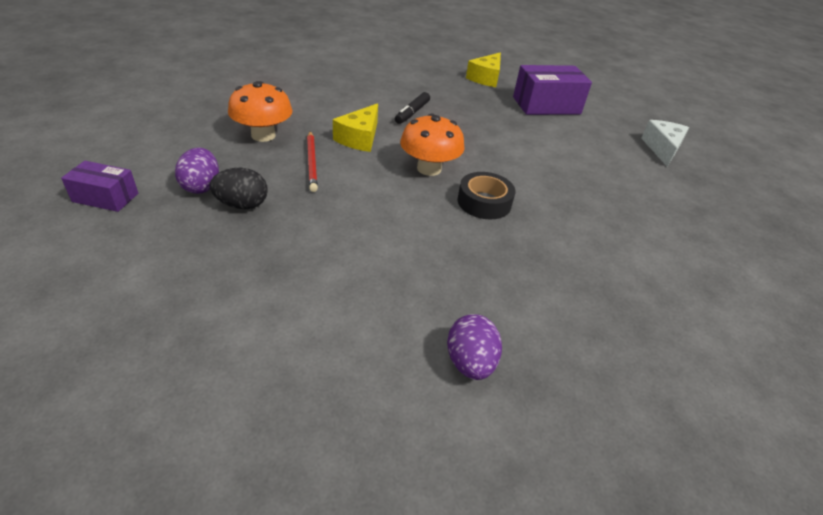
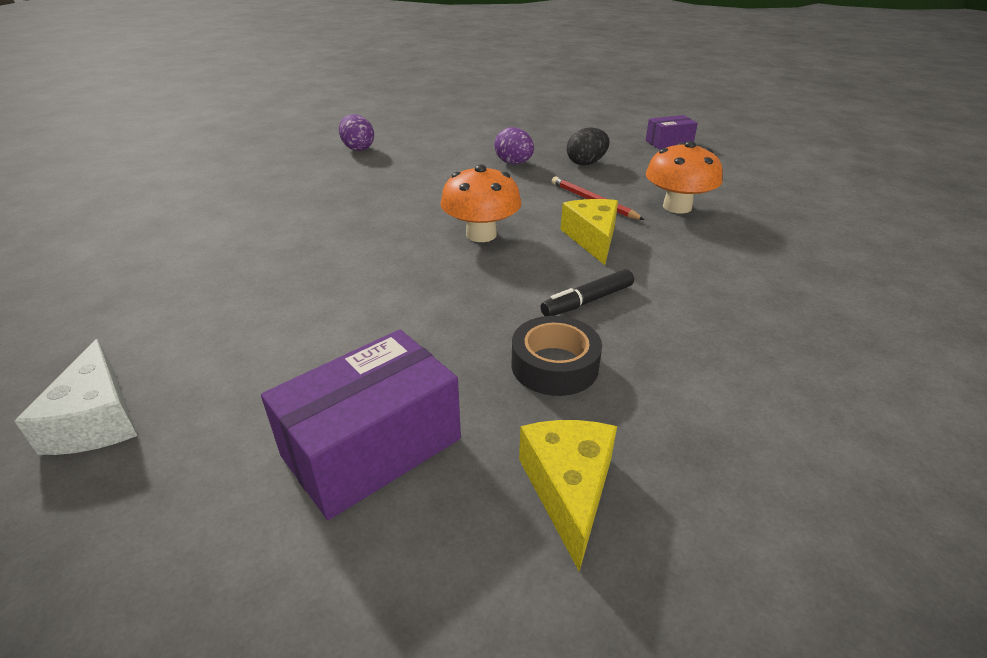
camera: 155 degrees right, 5 degrees down
(201, 186) = (633, 163): purple egg -> purple egg (514, 163)
(412, 113) = (587, 301): black marker -> black marker turned 120 degrees counterclockwise
(484, 202) = (398, 223): black tape -> black tape (554, 365)

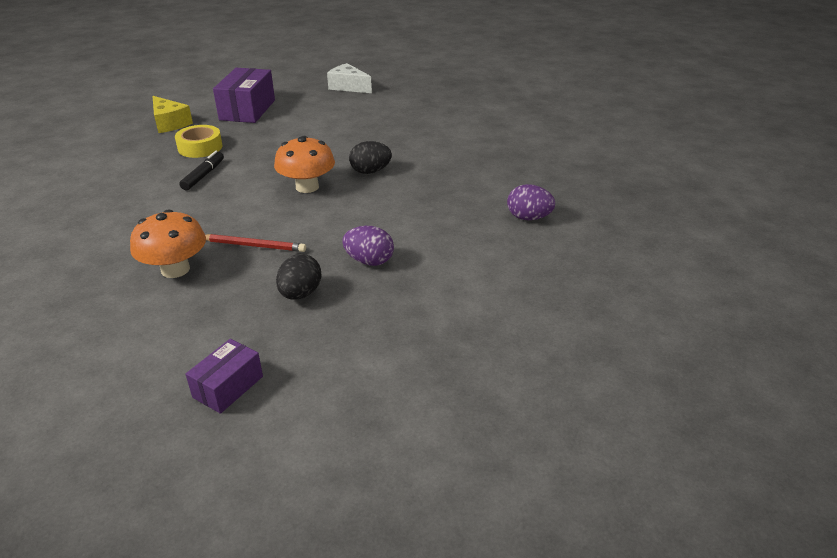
camera: 140 degrees right, 0 degrees up
(393, 225) = (370, 171): none -> black egg
(554, 365) = (200, 147): black tape -> yellow tape
(592, 238) = (228, 212): yellow cheese -> none

